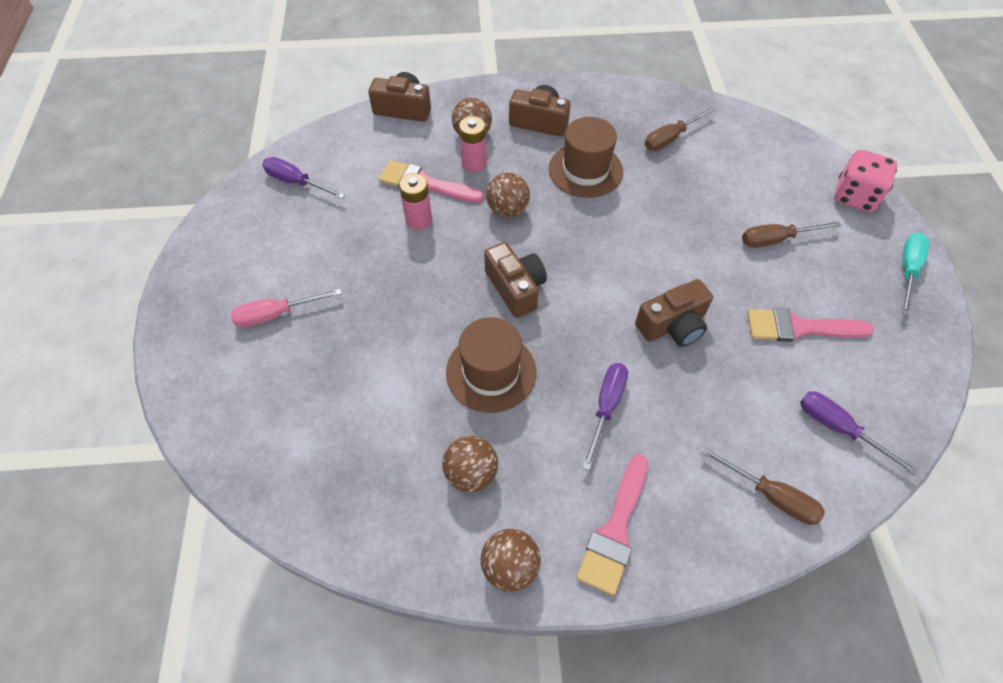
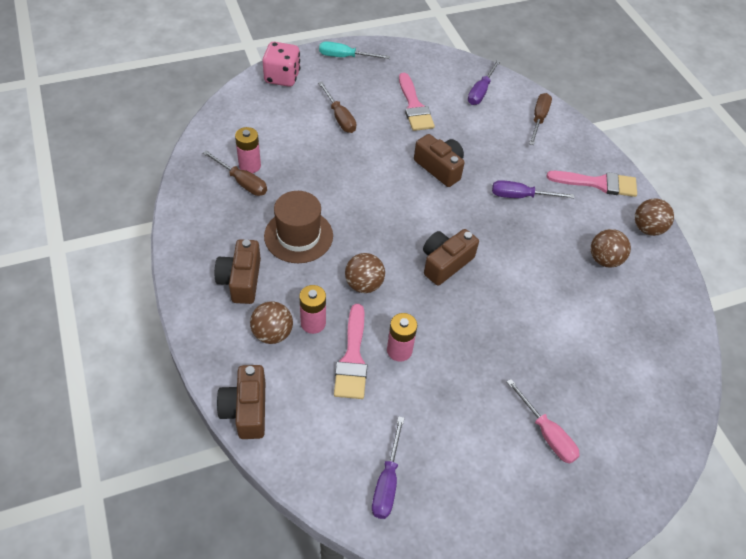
camera: 110 degrees left, 5 degrees down
(491, 372) = (526, 264): brown hat -> none
(695, 147) = (250, 166): none -> pink battery

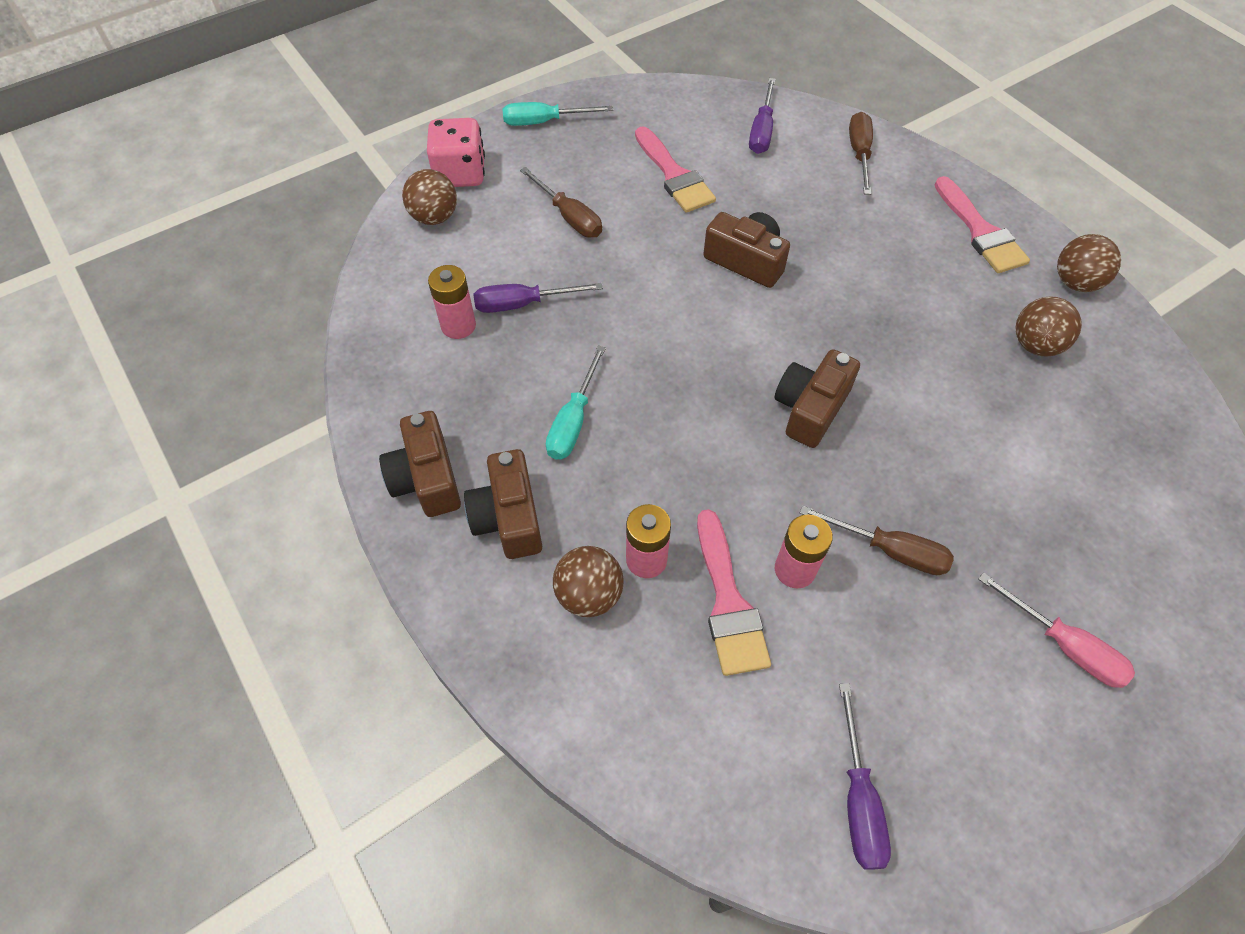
camera: 10 degrees left, 5 degrees up
(242, 182) = (455, 355): brown screwdriver -> brown screwdriver (889, 550)
(246, 409) = (592, 738): brown camera -> brown camera (426, 478)
(298, 236) = (573, 421): brown hat -> turquoise screwdriver
(364, 284) = (701, 475): brown ball -> brown ball (434, 217)
(520, 196) = (879, 277): purple screwdriver -> purple screwdriver (523, 304)
(598, 183) = (980, 231): pink brush -> pink brush turned 75 degrees clockwise

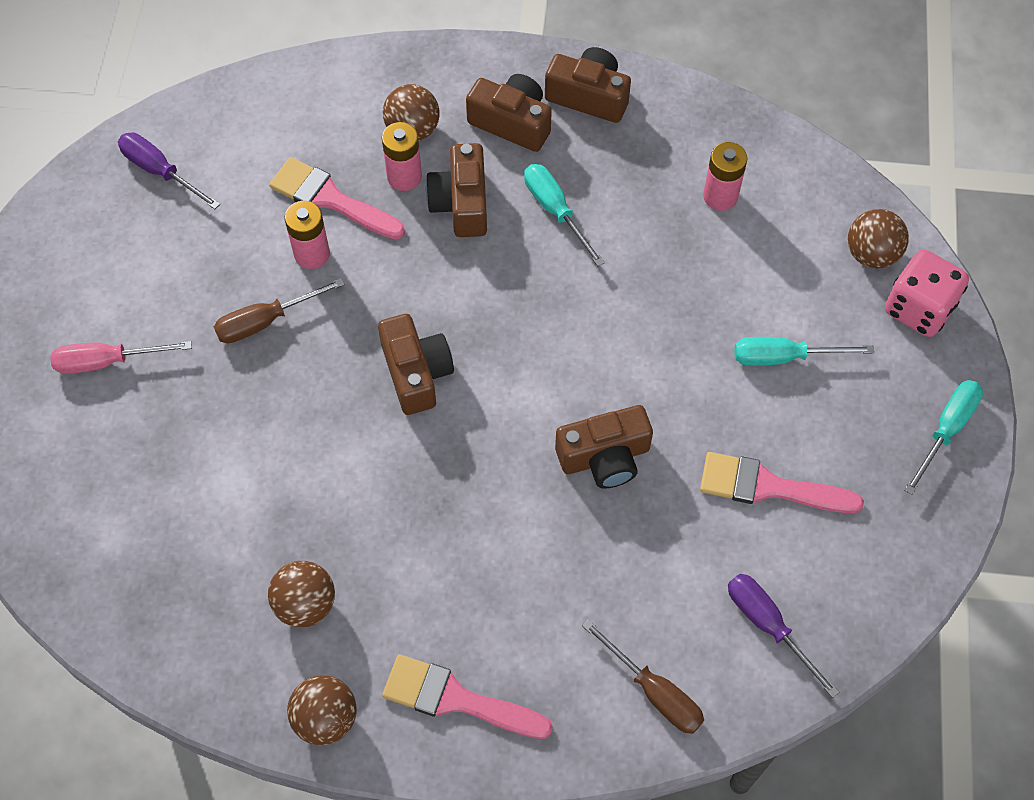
camera: 130 degrees right, 5 degrees up
(523, 304) = (705, 253): purple screwdriver -> none
(569, 217) = (784, 357): brown screwdriver -> turquoise screwdriver
(631, 493) = (461, 203): none -> brown camera

